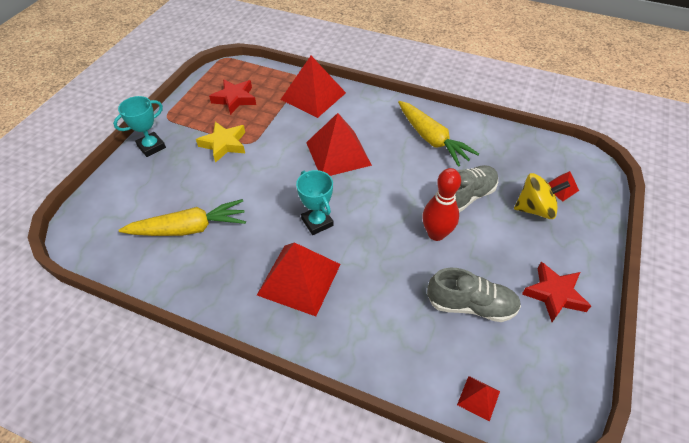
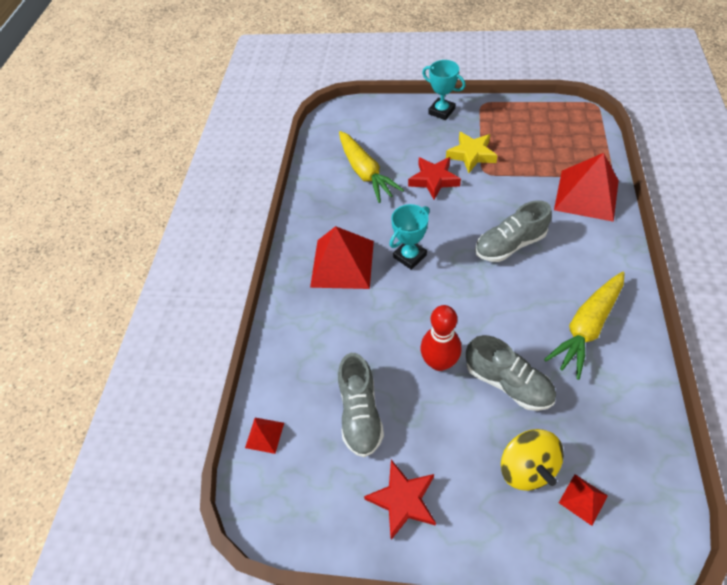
camera: 80 degrees right, 5 degrees up
(235, 99) = (538, 137): red star -> red star (434, 180)
(338, 153) = (509, 244): red pyramid -> grey shoe

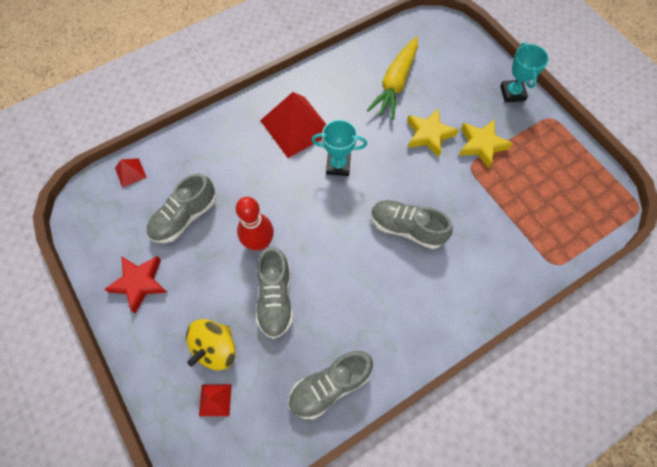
camera: 45 degrees right, 10 degrees up
(434, 180) = (429, 135): red star -> yellow star
(586, 195) = (512, 258): red pyramid -> none
(586, 327) = (368, 329): yellow carrot -> none
(625, 389) = (329, 386): none -> grey shoe

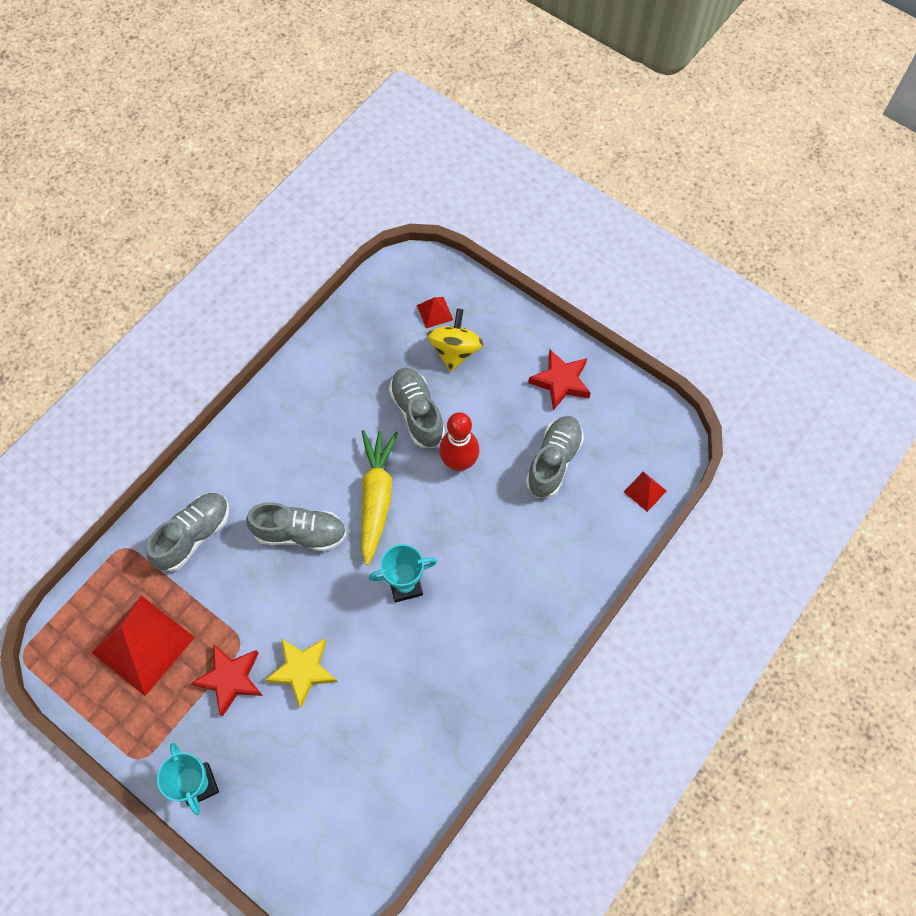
camera: 160 degrees right, 0 degrees up
(296, 126) = (479, 622): red pyramid -> red pyramid (143, 644)
(329, 386) = (334, 355): grey shoe -> grey shoe (194, 535)
(395, 83) = (369, 740): yellow carrot -> yellow carrot (376, 497)
(481, 145) = (231, 679): yellow star -> red star

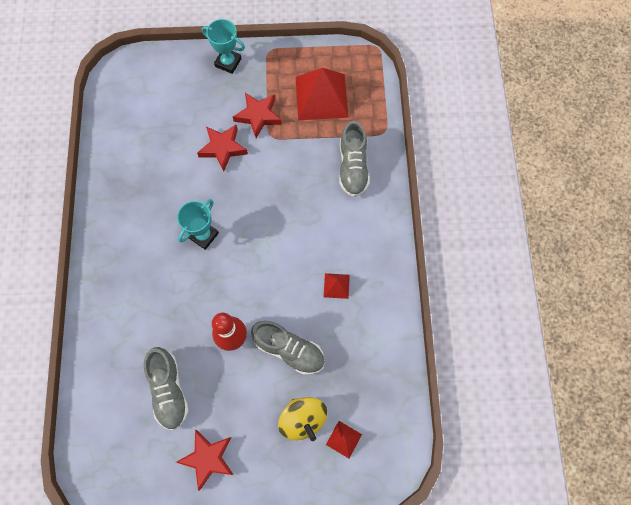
camera: 140 degrees right, 5 degrees up
(300, 533) = (293, 216): grey shoe -> none
(303, 670) = (223, 148): yellow star -> red star
(376, 497) = (266, 273): yellow carrot -> none
(645, 491) = (90, 420): red pyramid -> red pyramid (336, 286)

